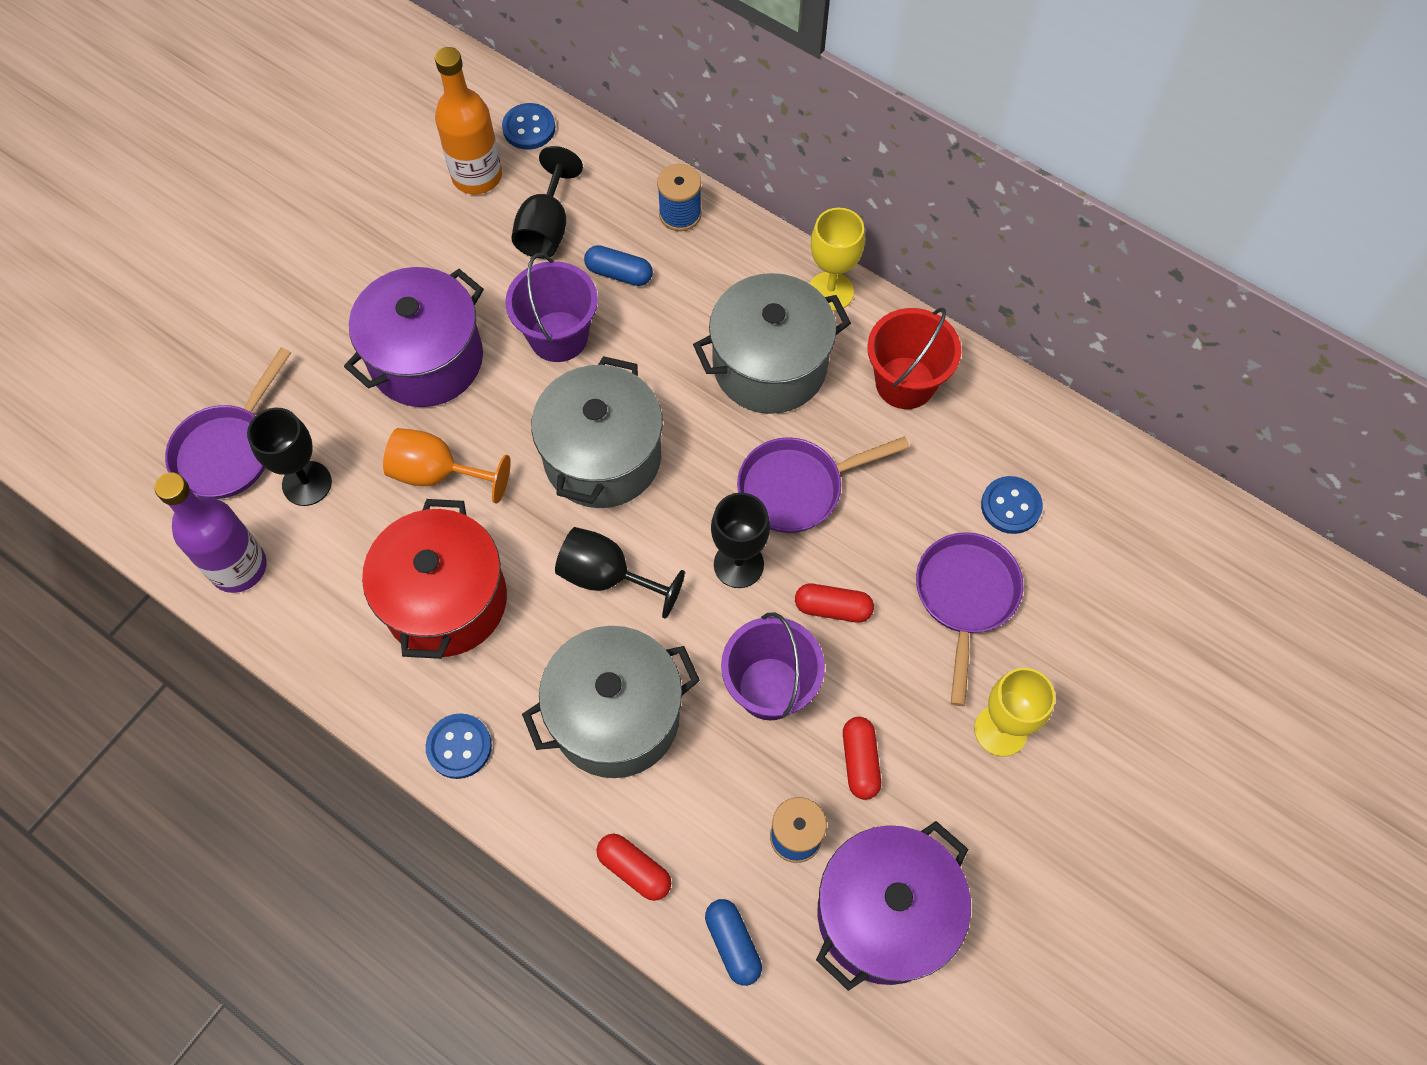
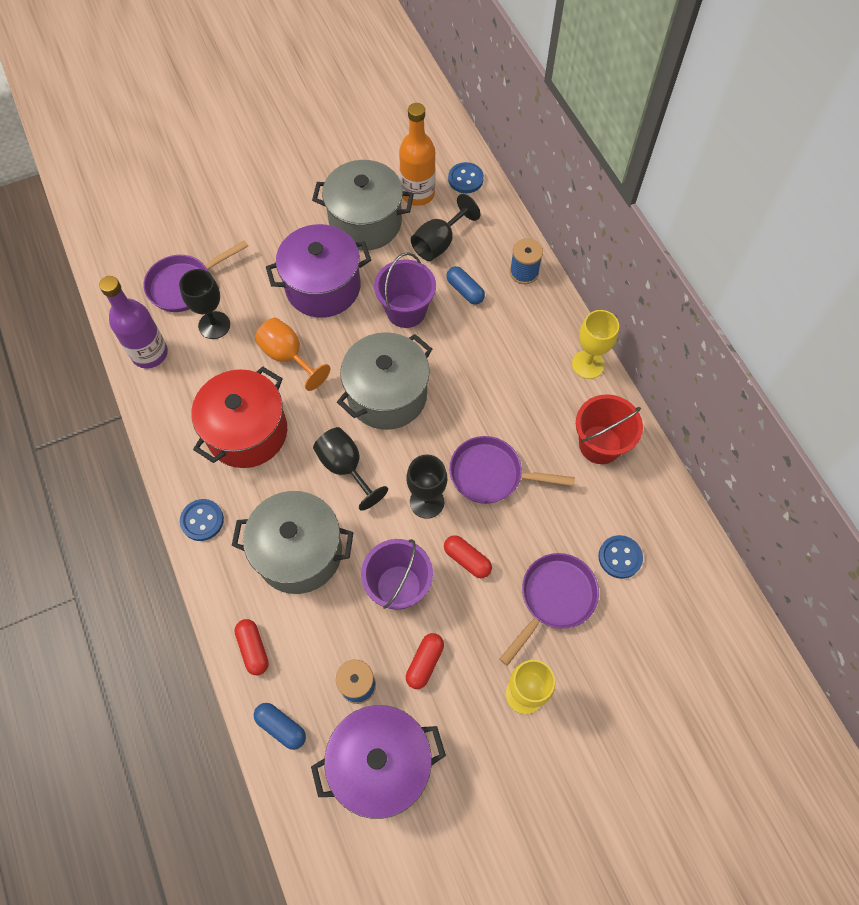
camera: 30 degrees right, 0 degrees up
(733, 944) = (281, 727): blue capsule -> blue capsule turned 60 degrees counterclockwise
(769, 365) = (521, 391): grey pot -> grey pot (365, 222)

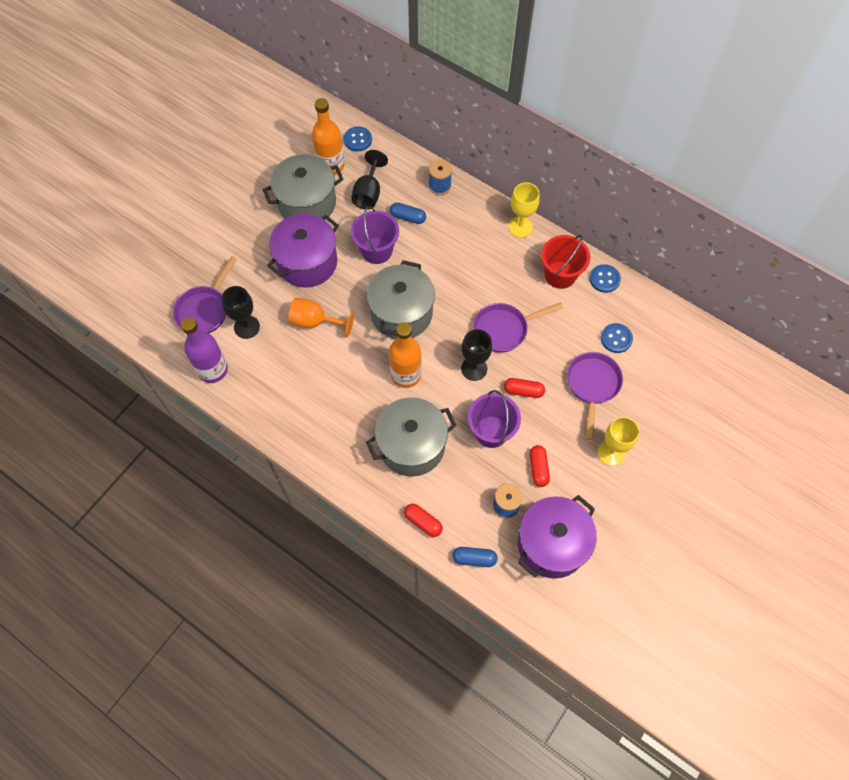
camera: 30 degrees left, 0 degrees up
(202, 520) = (331, 461): blue button -> blue button (604, 279)
(247, 432) = (321, 387): red pot -> none
(346, 467) = (406, 375): black goblet -> orange bottle

